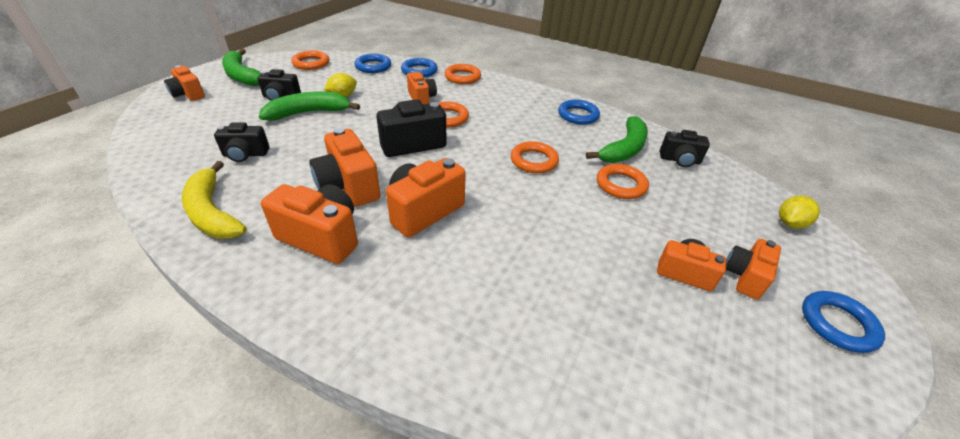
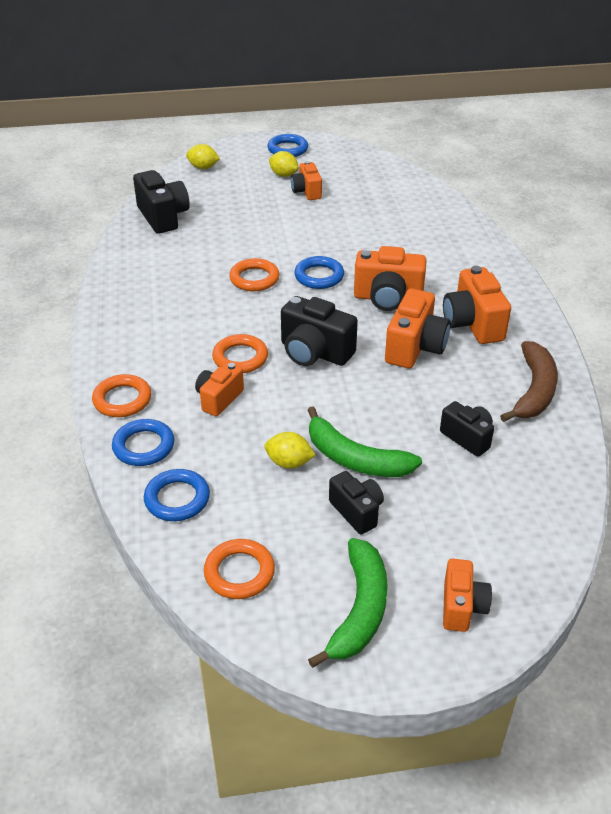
camera: 125 degrees left, 0 degrees up
(212, 212) = (534, 390): yellow banana -> brown banana
(578, 115) = (135, 285): blue ring -> blue ring (319, 276)
(621, 185) = (237, 232): orange ring -> none
(624, 149) = (175, 244): green banana -> none
(679, 160) = (163, 217): black camera -> black camera, size x1.58
(744, 277) = (283, 175): orange camera -> yellow lemon

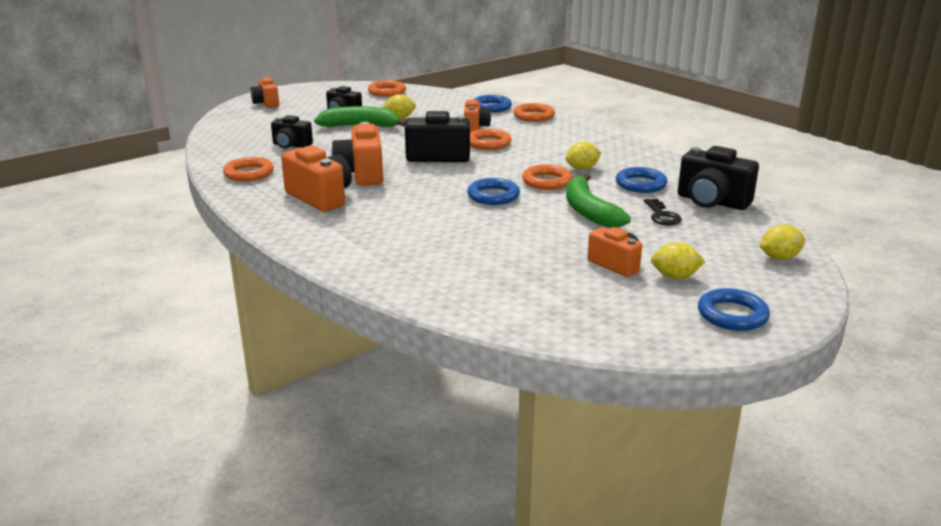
camera: 150 degrees right, 15 degrees down
(177, 499) = (446, 99): blue ring -> blue ring (640, 184)
(202, 285) = (582, 169): none -> yellow lemon
(219, 216) = (662, 215): none -> black key
(359, 609) = (318, 95): green banana -> green banana (588, 211)
(388, 298) = (413, 196): orange camera -> none
(534, 390) = (249, 173): brown banana -> orange ring

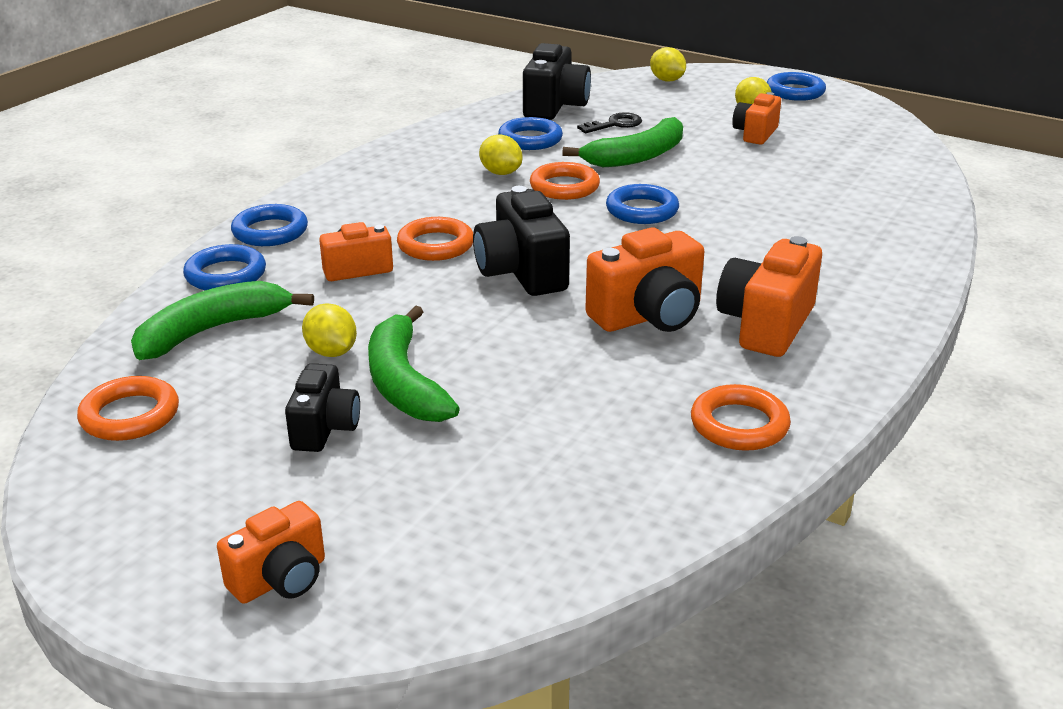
camera: 110 degrees left, 5 degrees up
(291, 145) = (567, 428): black camera -> none
(439, 103) = (212, 330): none -> green banana
(534, 116) = (270, 231): orange ring -> blue ring

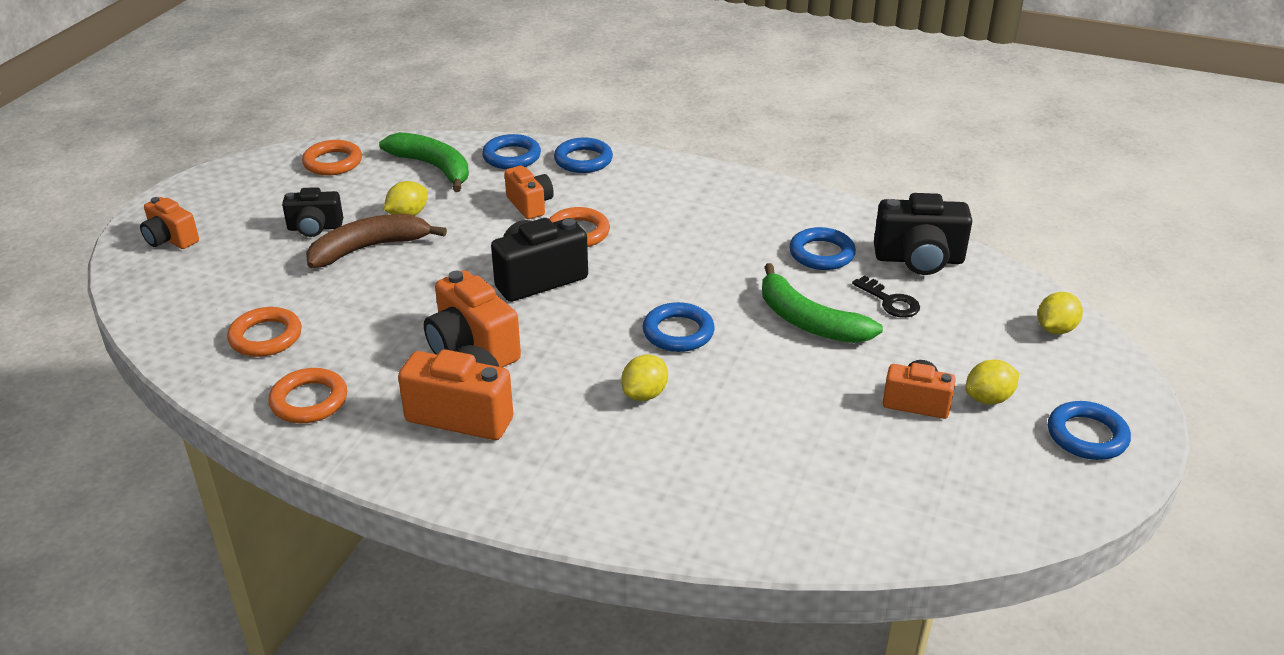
camera: 80 degrees right, 5 degrees up
(404, 382) = (369, 248): green banana -> brown banana
(500, 173) = (733, 246): yellow lemon -> yellow lemon (644, 394)
(564, 187) = (715, 284): orange ring -> orange ring (266, 337)

